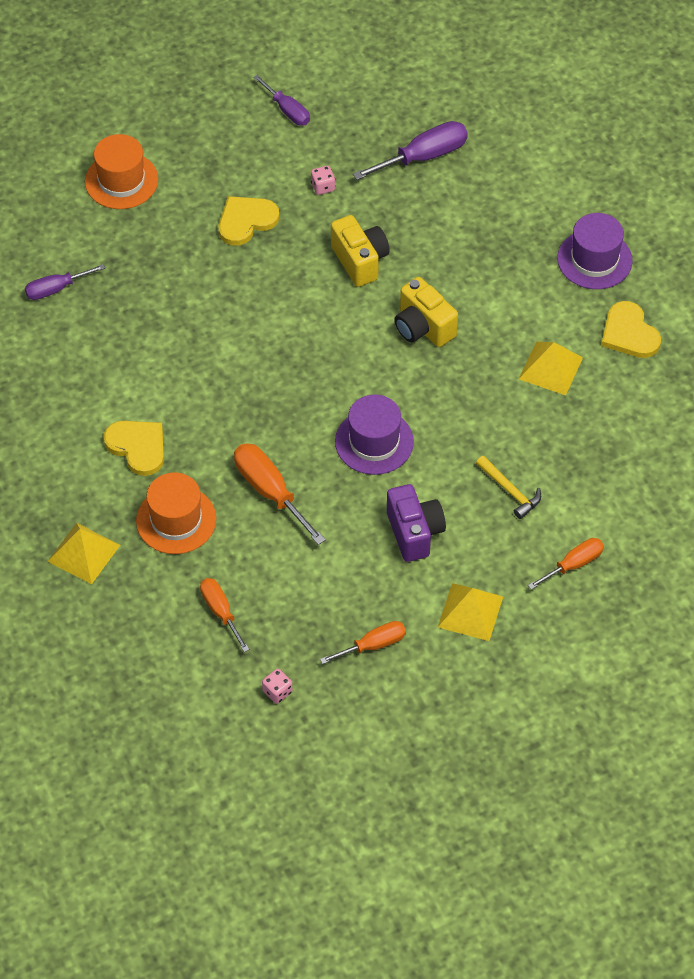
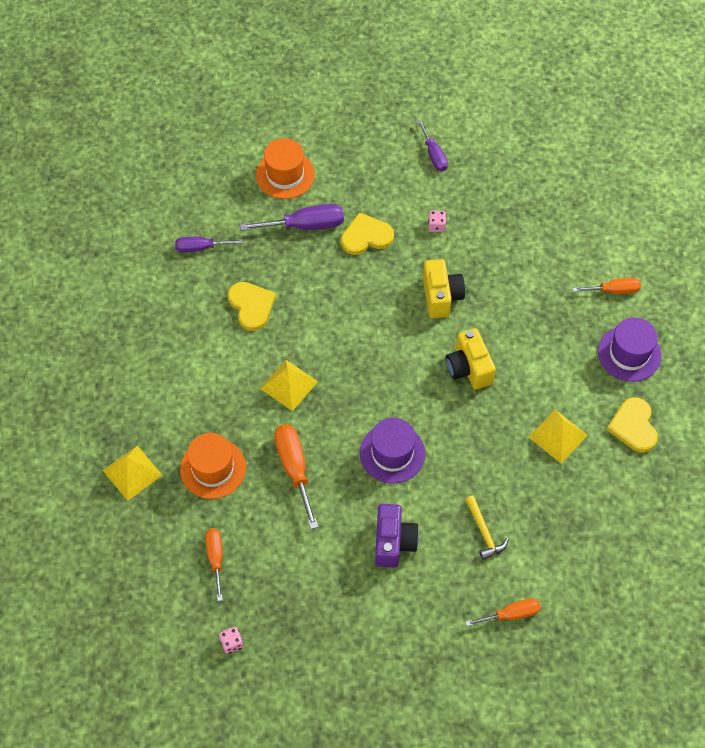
camera: 20 degrees right, 5 degrees up
(137, 447) = (208, 397): yellow heart -> yellow heart (251, 306)
(373, 645) = (323, 629): orange screwdriver -> orange screwdriver (614, 290)
(423, 156) = (525, 224): purple screwdriver -> purple screwdriver (305, 225)
(470, 611) = (411, 627): yellow pyramid -> yellow pyramid (289, 385)

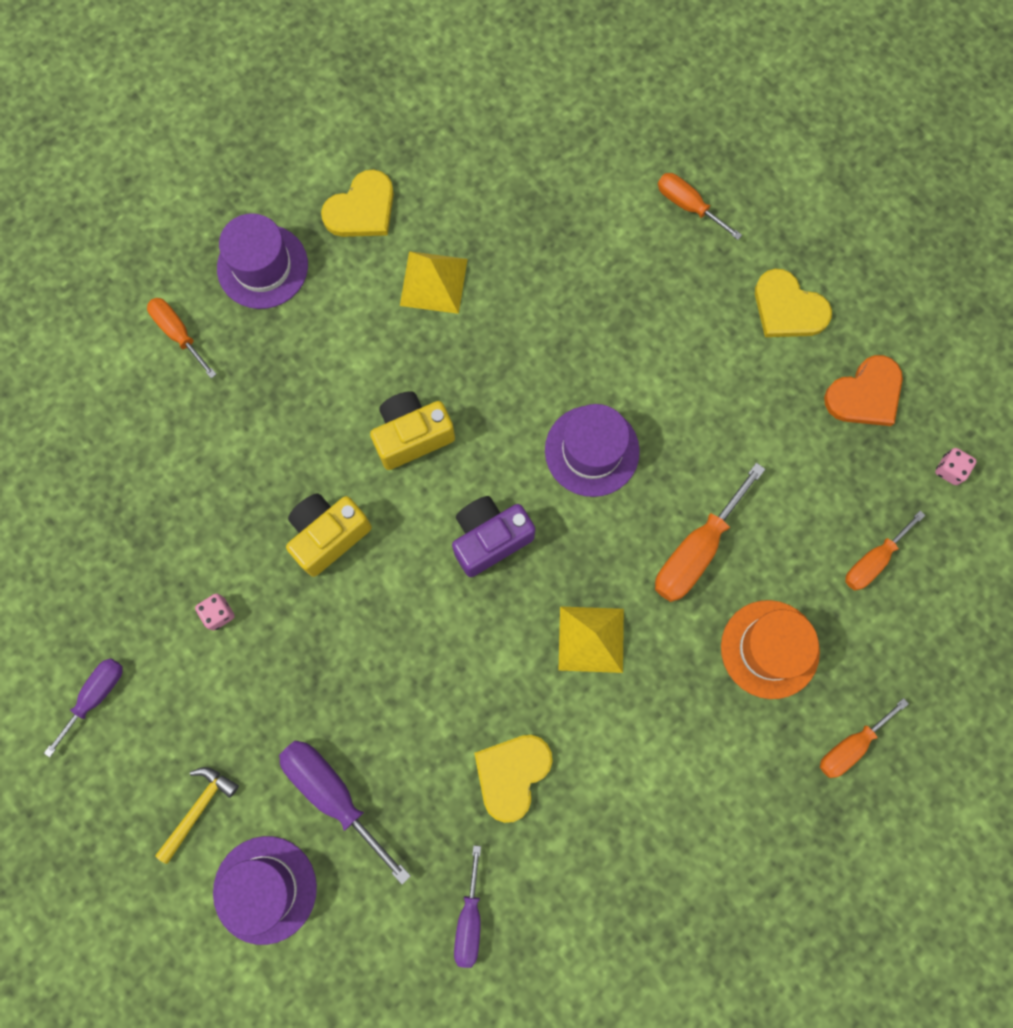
camera: 125 degrees left, 15 degrees up
(132, 472) = (851, 746): yellow pyramid -> orange screwdriver
(200, 248) = (469, 919): purple screwdriver -> purple screwdriver turned 45 degrees clockwise
(285, 175) = (265, 889): orange hat -> purple hat
(313, 629) = (865, 394): none -> orange heart
(366, 236) = (297, 697): yellow heart -> yellow heart (788, 308)
(393, 542) = (700, 376): purple camera -> purple camera (489, 539)
(469, 368) = (412, 436): yellow camera -> yellow camera turned 150 degrees counterclockwise
(484, 532) = (614, 289): yellow hammer -> yellow hammer (198, 809)

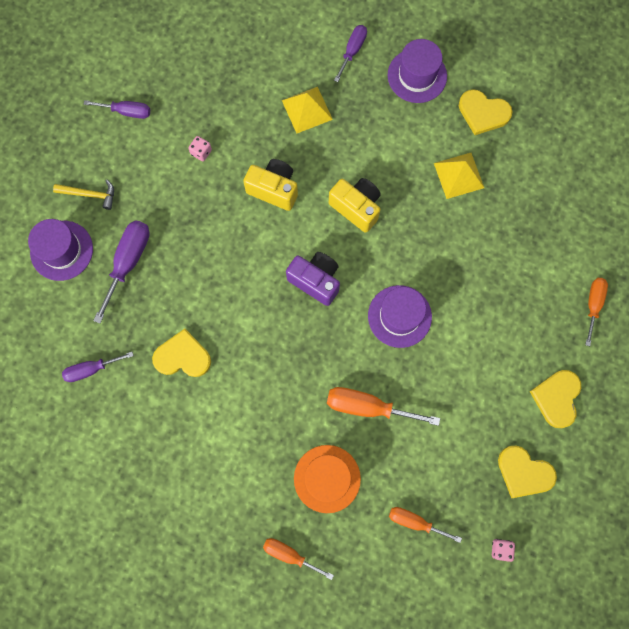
camera: 65 degrees right, 0 degrees up
(178, 333) = (352, 51): orange screwdriver -> purple screwdriver
(591, 639) = (283, 367): yellow pyramid -> yellow pyramid (307, 109)
(865, 394) = (524, 472): orange heart -> yellow heart

